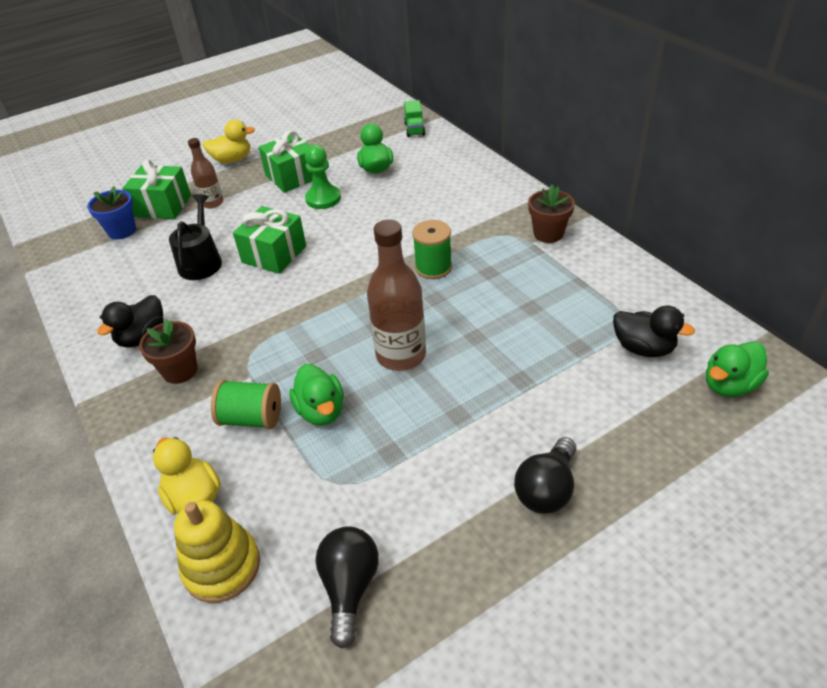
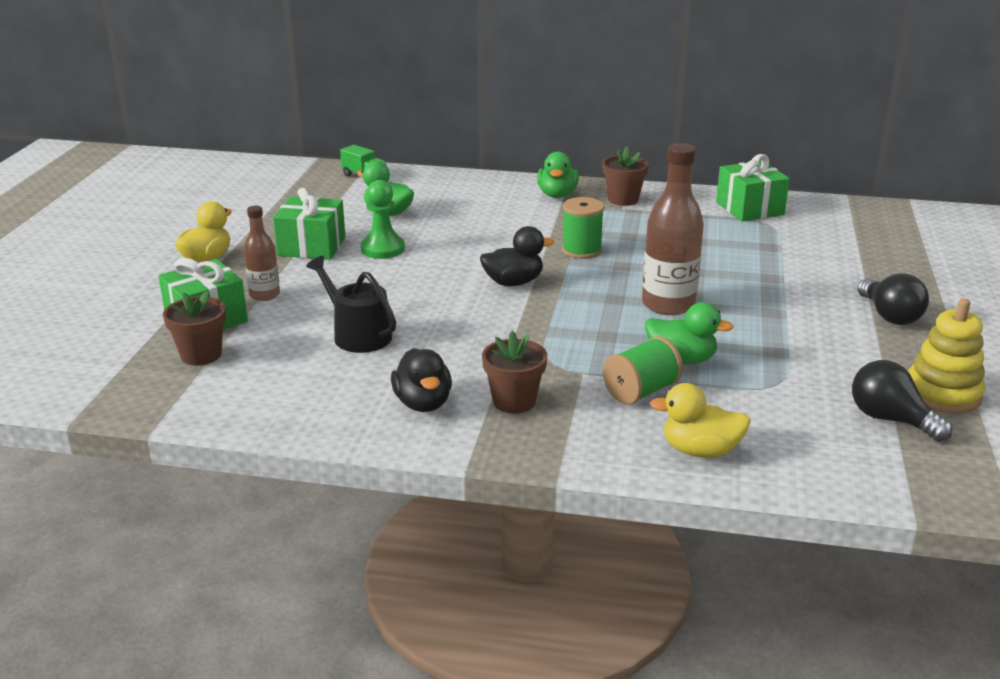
camera: 50 degrees left, 15 degrees down
(122, 231) = (201, 355): blue flower pot -> brown flower pot
(222, 566) = (801, 465): yellow stacking toy -> yellow stacking toy (942, 394)
(274, 254) = (422, 299): green gift -> green gift (749, 208)
(643, 348) = (803, 230): black duck -> black duck (513, 282)
(729, 385) = (877, 225): green duck -> green duck (557, 195)

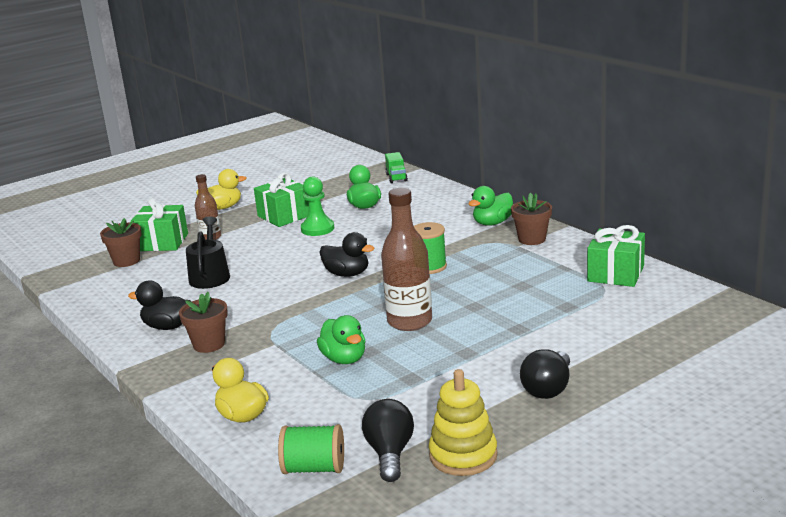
camera: 45 degrees right, 5 degrees down
(423, 403) = (167, 326): black duck -> black duck turned 75 degrees clockwise
(641, 391) = (282, 368): green spool -> green spool (314, 468)

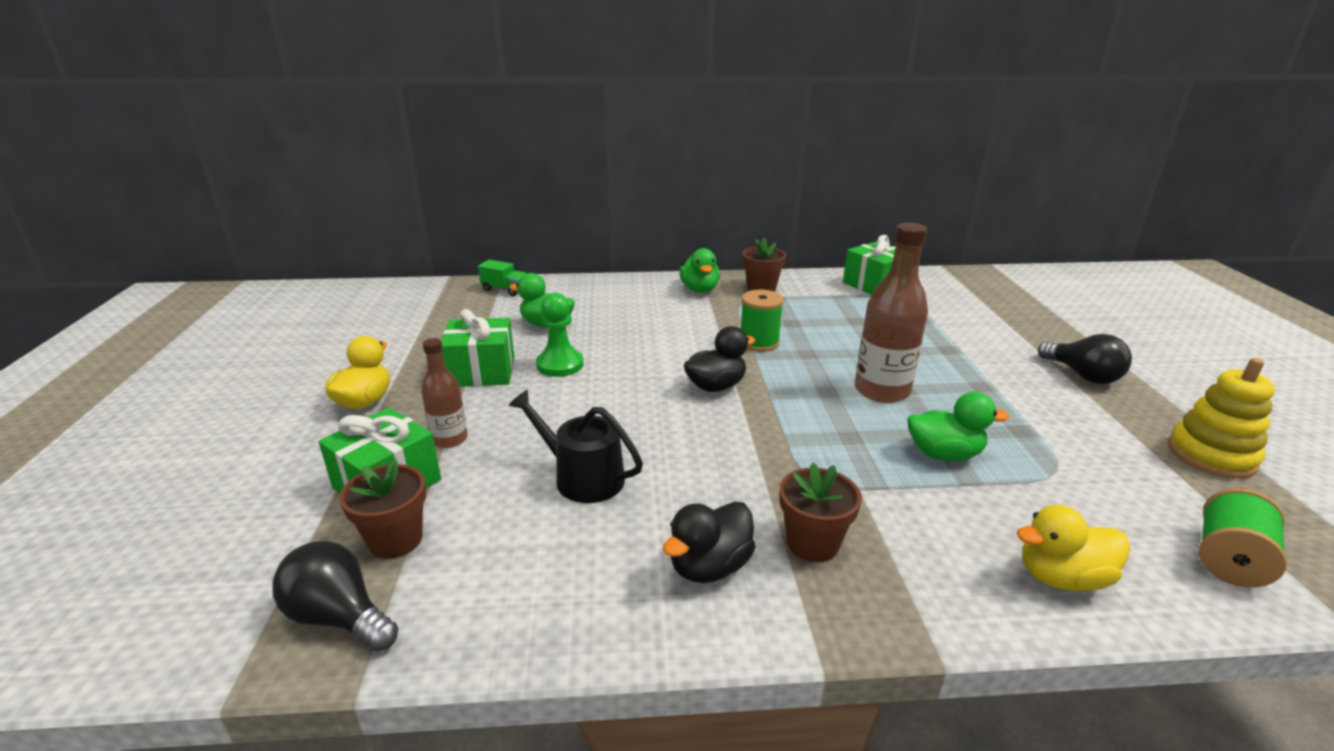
camera: 60 degrees left, 5 degrees up
(390, 453) = (1198, 496): black light bulb -> black light bulb (339, 617)

